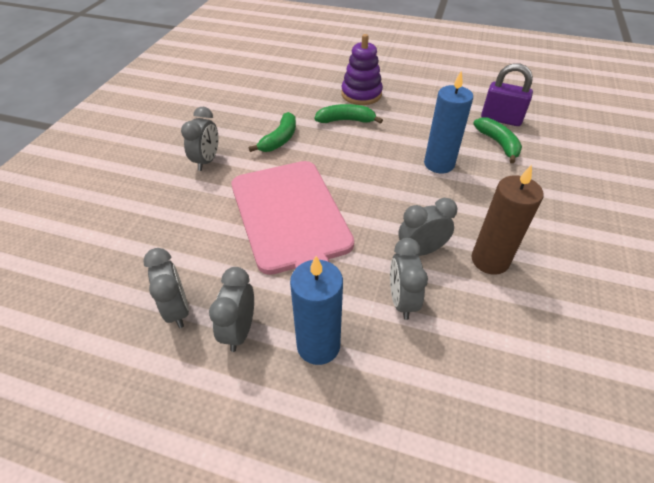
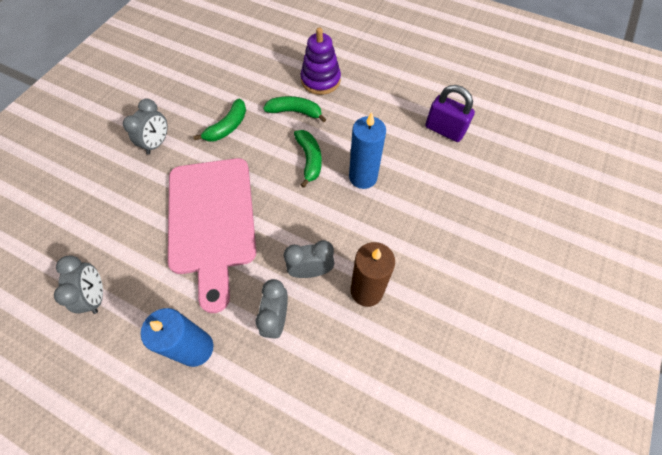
camera: 10 degrees right, 15 degrees up
(239, 330) = (139, 323): grey clock -> none
(498, 144) = (429, 161): green banana -> green banana (309, 159)

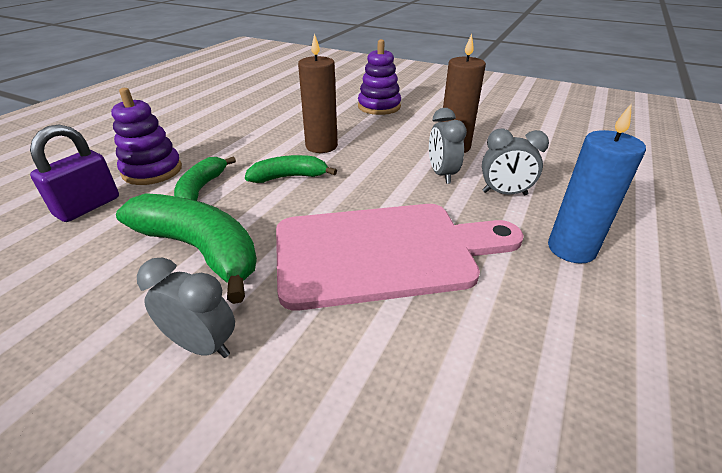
camera: 90 degrees left, 25 degrees down
(96, 295) = (554, 381): grey clock -> none
(228, 127) = (200, 250): green banana -> green banana, size x1.73
(363, 177) = (321, 146): blue candle -> brown candle
(444, 130) = (271, 108): purple padlock -> purple padlock (88, 206)
(464, 225) = (379, 106): none -> purple stacking toy

